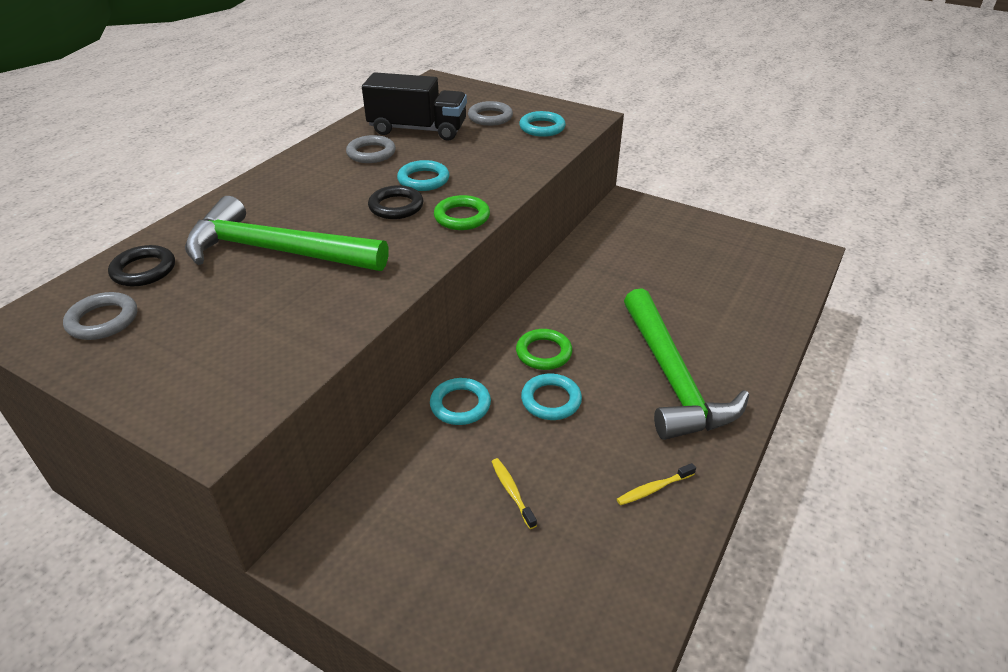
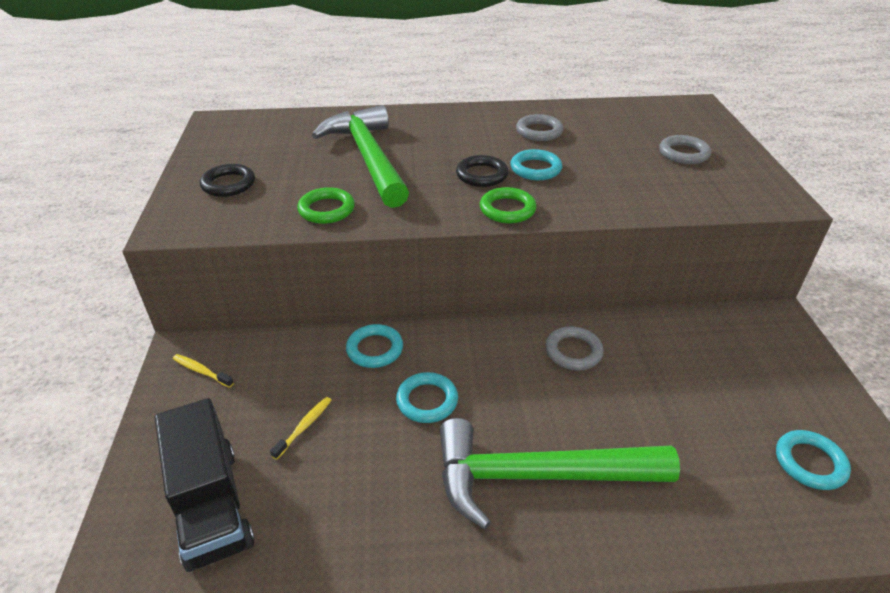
camera: 55 degrees right, 0 degrees up
(103, 320) = (241, 141): grey ring -> grey ring (573, 351)
(144, 270) = (300, 127): black ring -> black ring (228, 184)
(418, 129) = (605, 133): black truck -> black truck (211, 505)
(542, 128) = (713, 185): turquoise ring -> turquoise ring (810, 463)
(543, 353) = (482, 367): green ring -> green ring (326, 209)
(653, 489) = (374, 526): yellow toothbrush -> yellow toothbrush (201, 371)
(672, 378) = (538, 476): green hammer -> green hammer turned 45 degrees clockwise

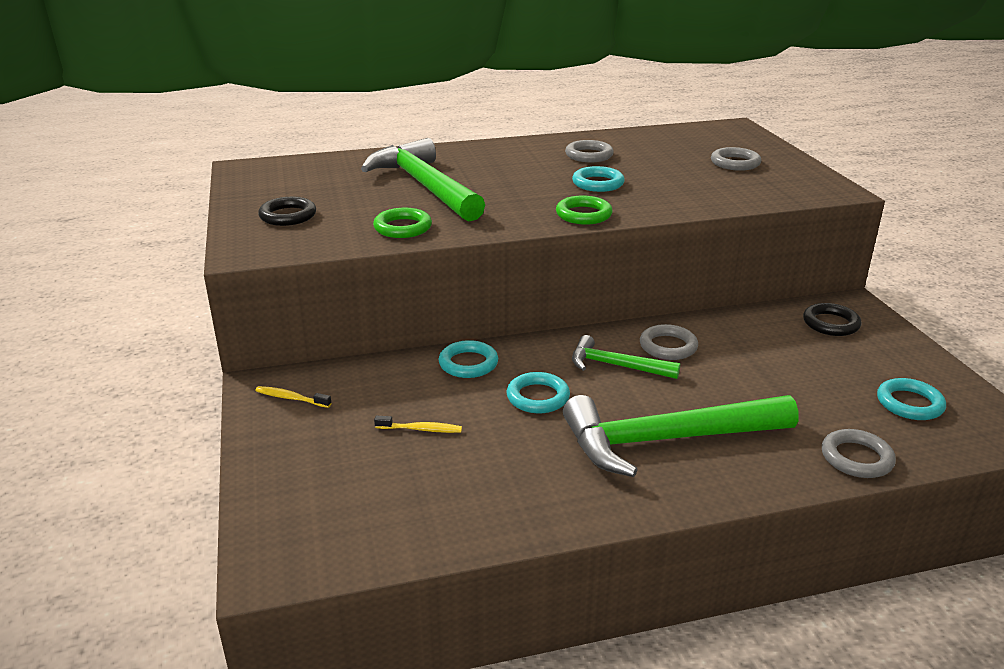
camera: 10 degrees left, 10 degrees down
(211, 505) = (351, 497): black truck -> none
(304, 427) = (421, 429): yellow toothbrush -> yellow toothbrush turned 75 degrees clockwise
(481, 175) = (547, 191): black ring -> black ring (831, 323)
(515, 370) = (616, 366): none -> green hammer
(733, 532) = (856, 458): none -> grey ring

